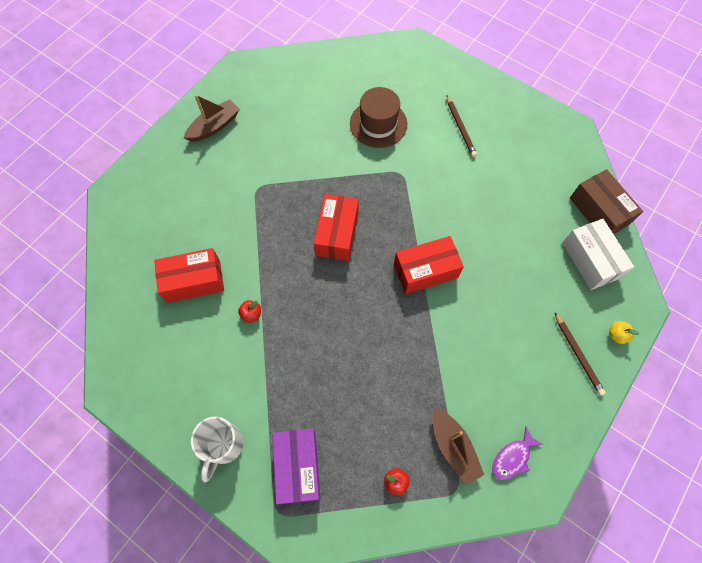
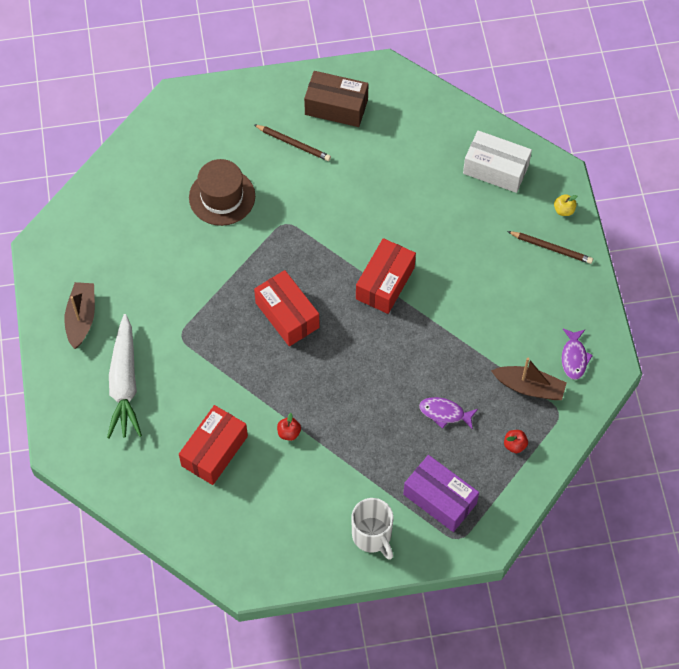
camera: 45 degrees left, 5 degrees down
(192, 187) = (124, 383): none -> white carrot
(369, 404) = (444, 413): none -> purple fish
(599, 211) = (466, 125): brown box -> brown box (336, 107)

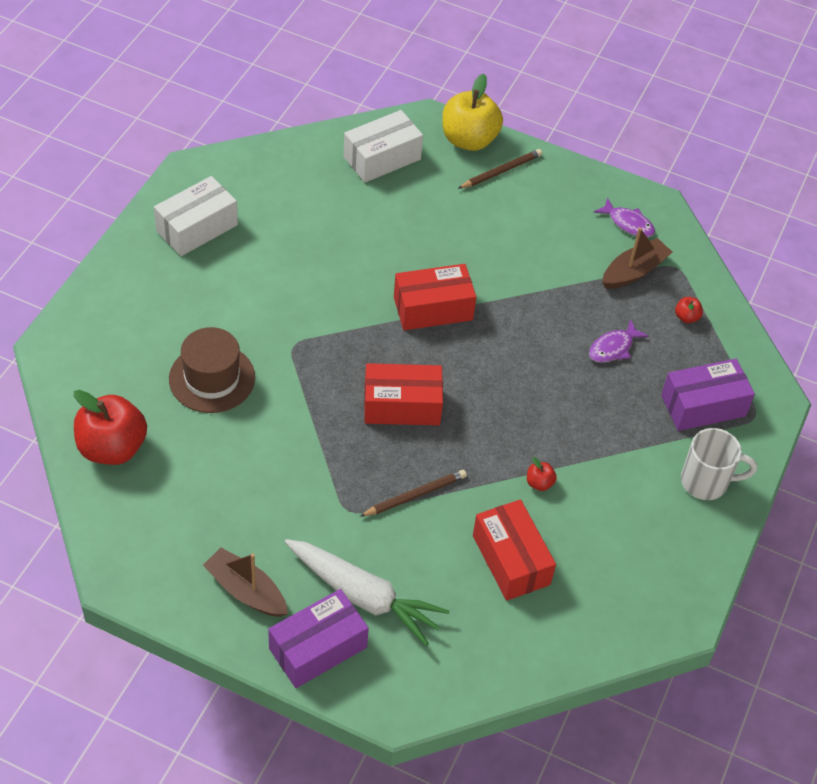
camera: 60 degrees left, 10 degrees down
(70, 382) = (318, 648): none -> purple box
(128, 181) = (112, 448): none -> red apple
(293, 144) = (206, 285): brown pencil -> brown pencil (415, 495)
(336, 107) = (197, 228): brown box -> white box
(385, 283) = (433, 308): red box -> red box turned 75 degrees counterclockwise
(564, 210) = (469, 140): yellow apple -> yellow apple, size x2.40

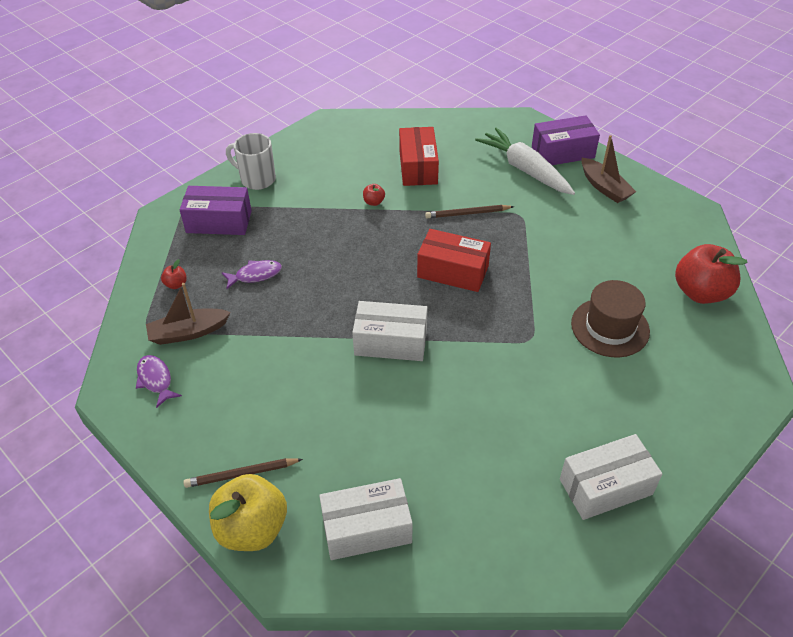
camera: 155 degrees left, 5 degrees down
(433, 308) = (390, 342): red box -> white box

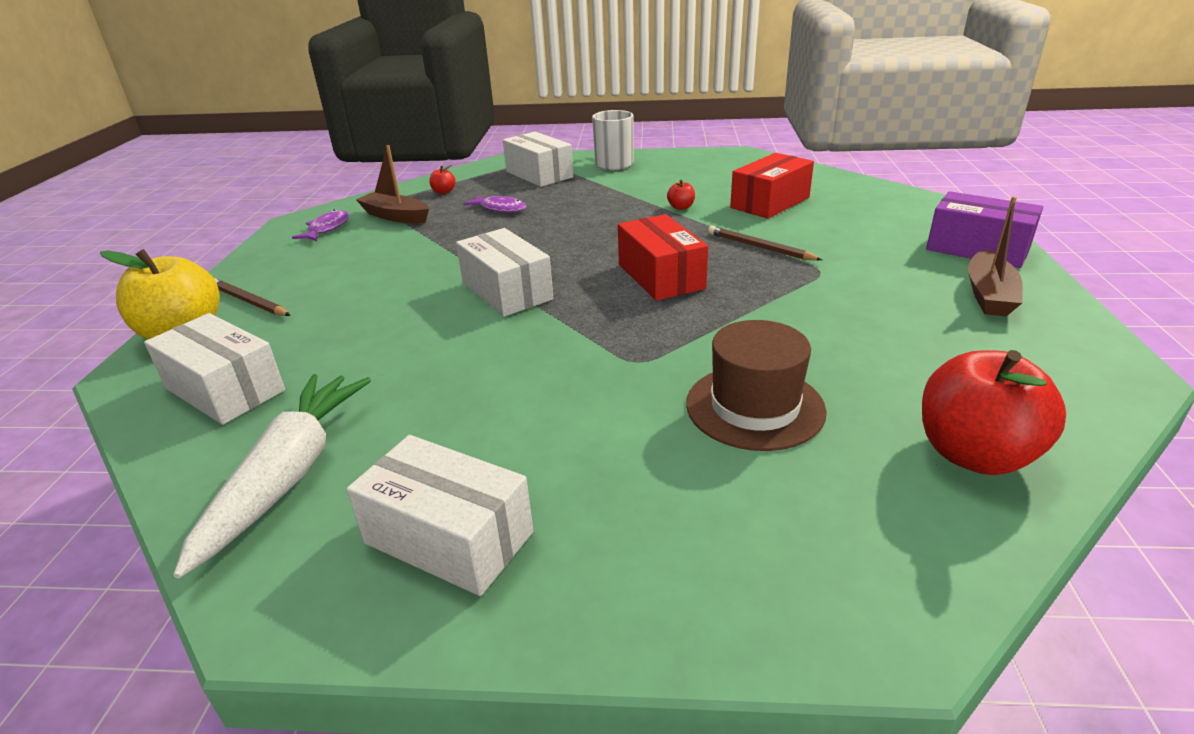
camera: 50 degrees right, 15 degrees down
(219, 221) = (539, 174): purple box -> white box
(525, 169) = (895, 244): white carrot -> white carrot (288, 475)

